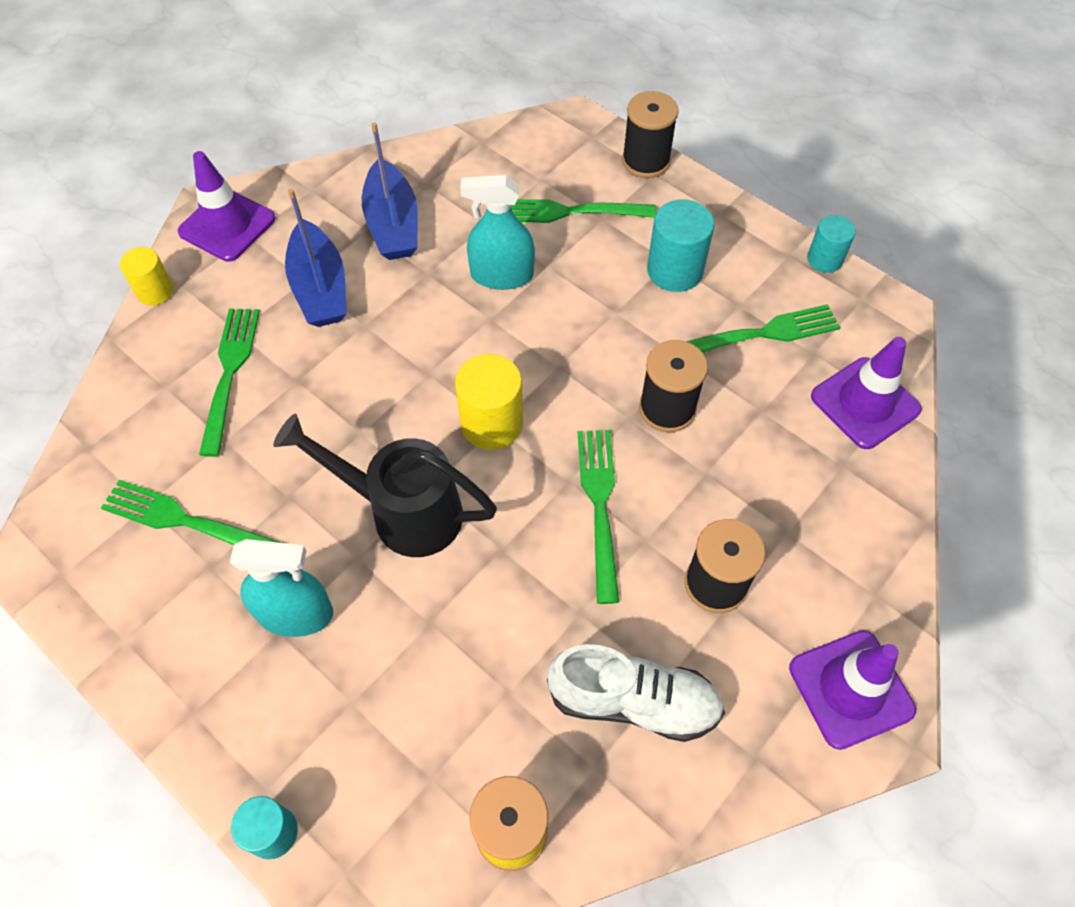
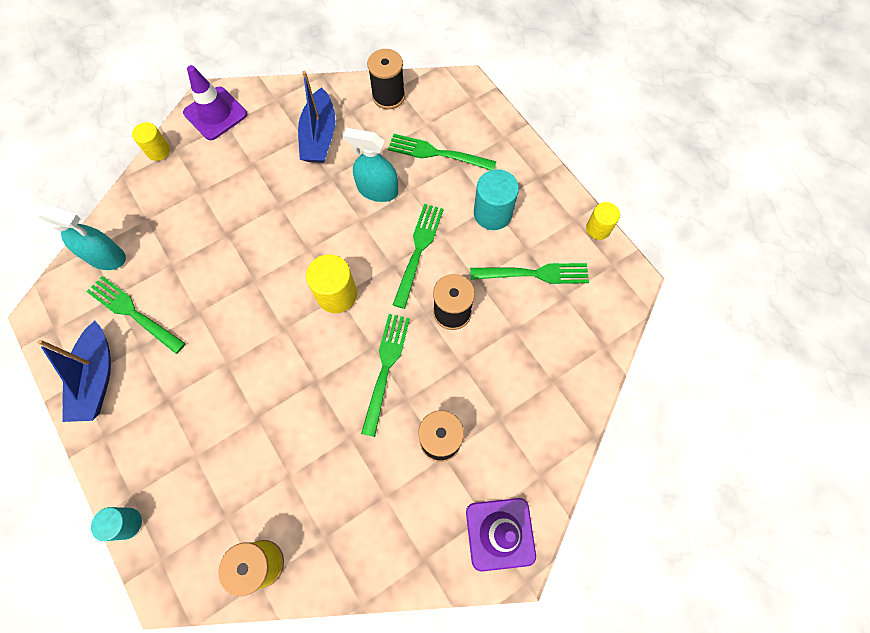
camera: 15 degrees right, 10 degrees up
(230, 373) = (187, 219): green fork -> green fork (418, 250)
(295, 613) = (179, 390): turquoise spray bottle -> turquoise spray bottle (106, 257)
(320, 288) = (260, 172): blue boat -> blue boat (96, 378)
(403, 512) = (263, 340): black watering can -> none
(633, 701) = (362, 503): white shoe -> none
(646, 161) = (502, 126): black spool -> black spool (388, 96)
(824, 259) = (598, 229): turquoise cylinder -> yellow cylinder
(865, 403) = (585, 341): purple traffic cone -> none

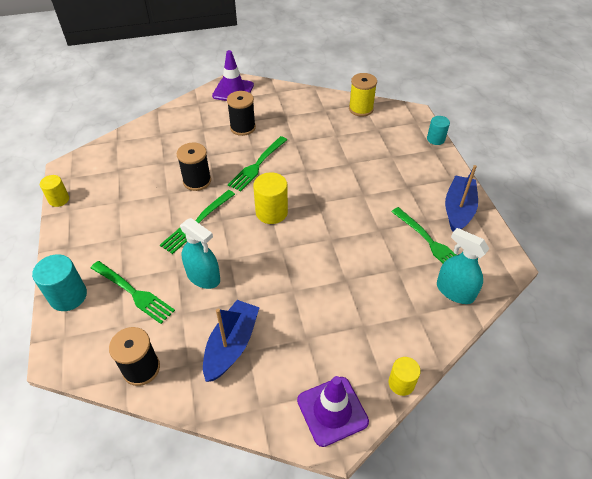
camera: 160 degrees left, 20 degrees down
(492, 213) = (124, 231): turquoise cylinder -> turquoise cylinder (68, 296)
(534, 274) = (126, 186): green fork -> none

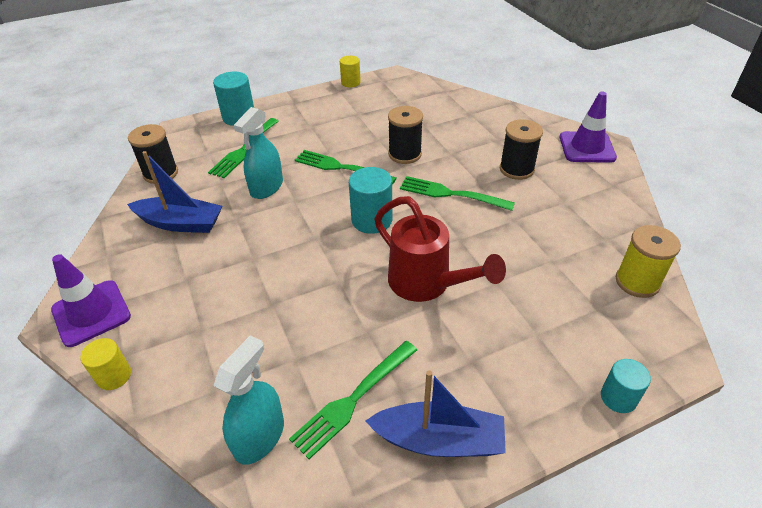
camera: 80 degrees right, 5 degrees down
(271, 212) = (372, 220): yellow cylinder -> turquoise cylinder
(344, 194) = (426, 284): none -> red watering can

